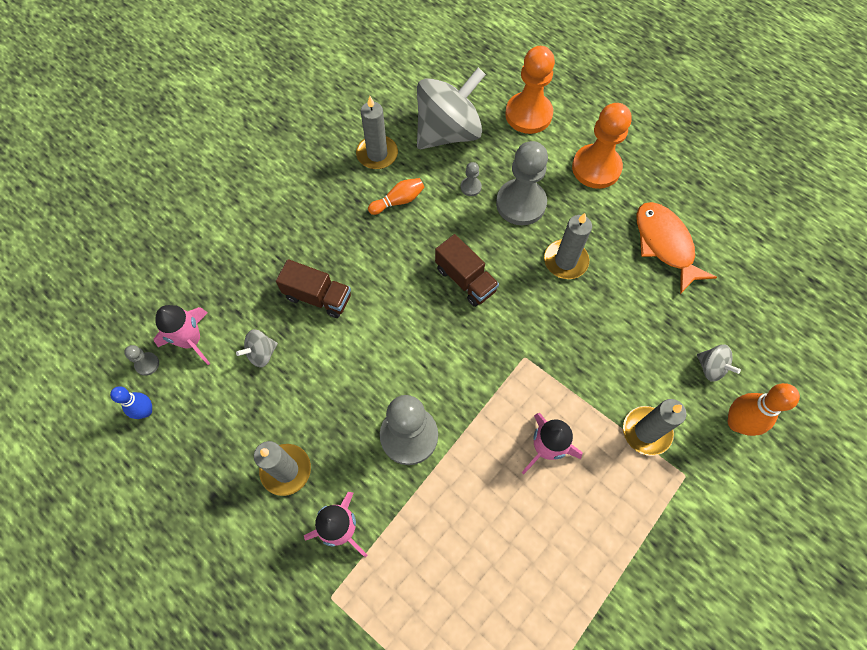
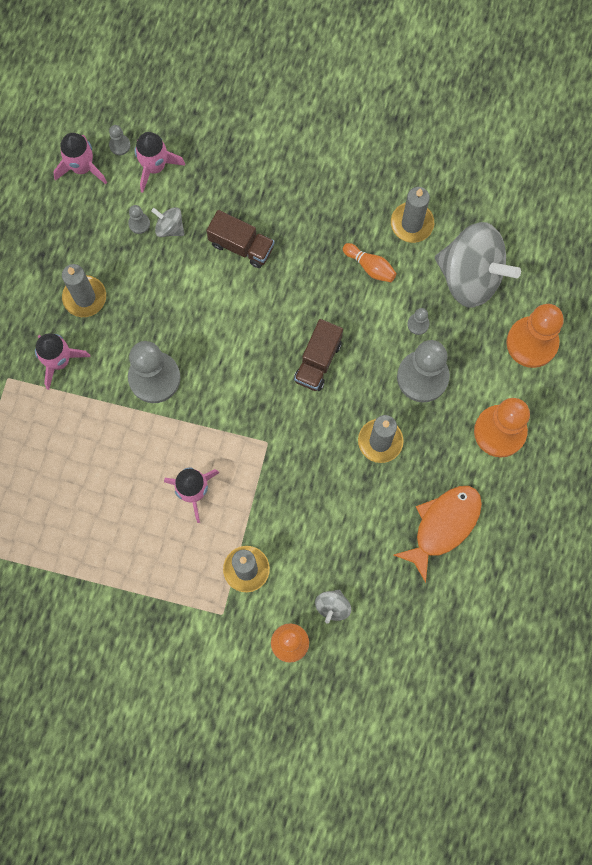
camera: 65 degrees right, 10 degrees up
(146, 411) = (82, 167): blue bowling pin -> pink rocket
(240, 380) = (139, 223): none -> grey pawn
(318, 297) = (241, 246): brown truck -> brown truck turned 60 degrees counterclockwise

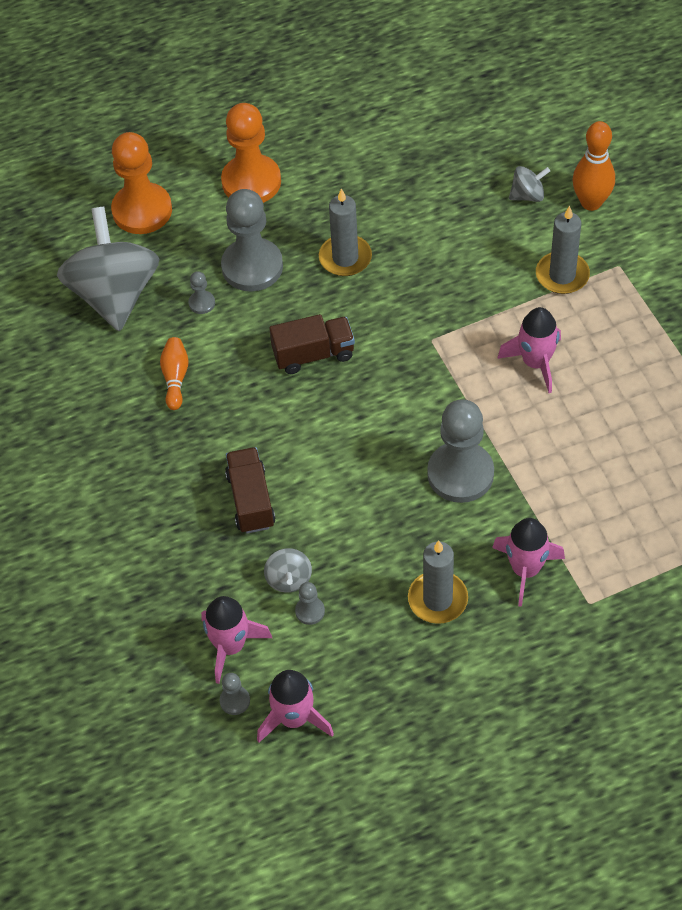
camera: 125 degrees left, 20 degrees down
(412, 223) = (98, 375): grey candle -> none
(443, 526) = (378, 167): orange fish -> none

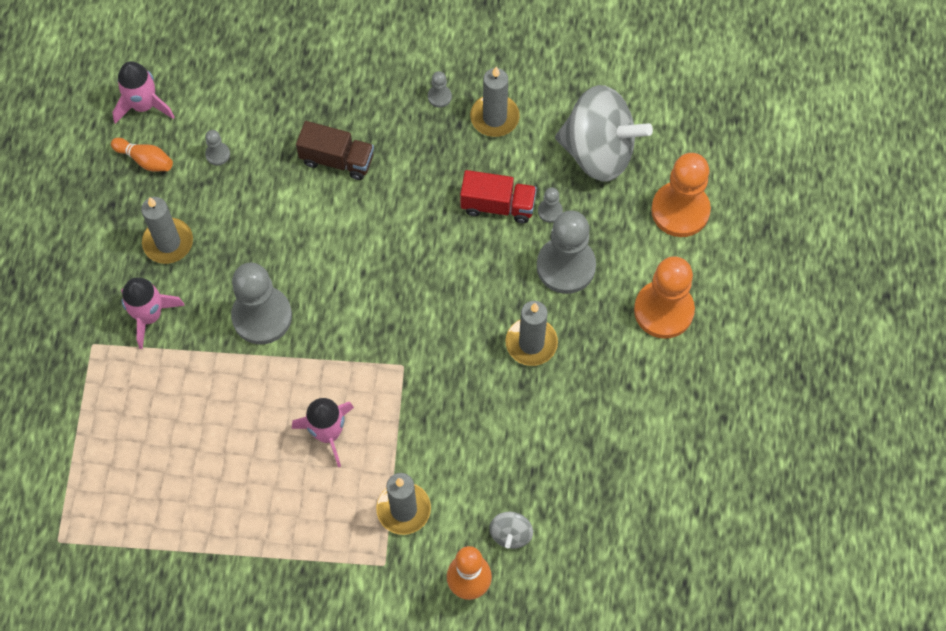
camera: 115 degrees right, 10 degrees up
(123, 392) = (494, 117): none -> grey candle
(175, 378) = (485, 159): orange bowling pin -> orange bowling pin (145, 160)
(220, 345) = (498, 205): none -> red truck
(231, 646) = (226, 92): pink rocket -> none
(235, 701) = (182, 76): grey pawn -> grey pawn (439, 97)
(289, 579) = (253, 153): grey spinning top -> none
(313, 354) = (445, 268): brown truck -> none

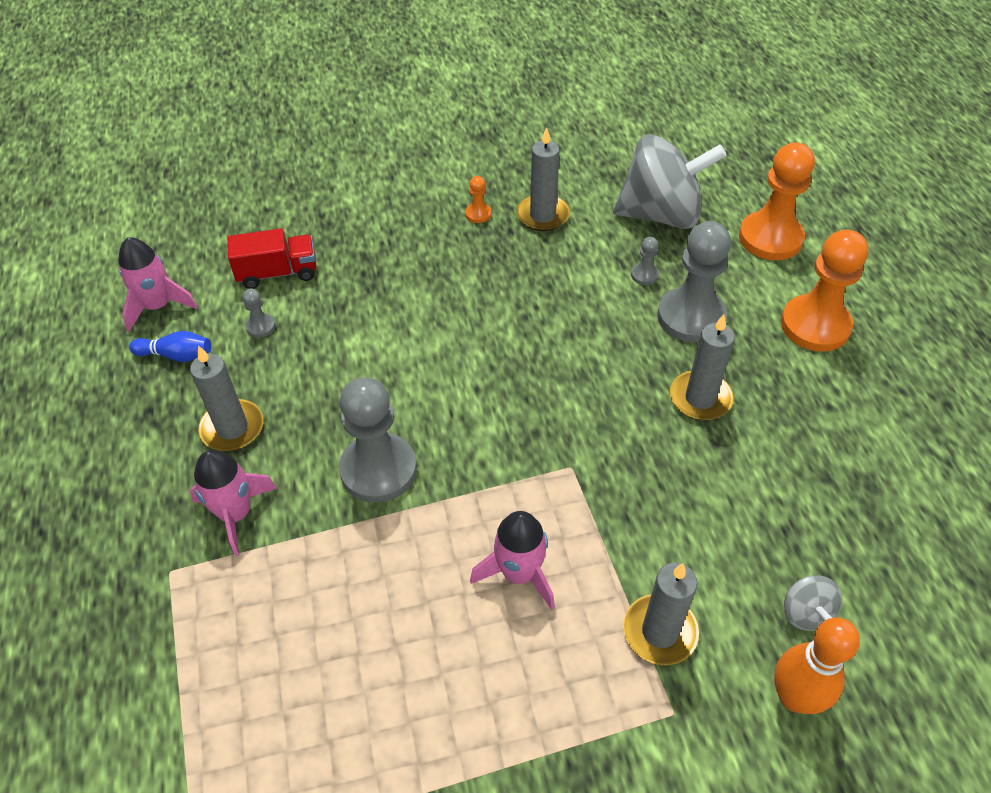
camera: 20 degrees left, 15 degrees down
(145, 160) = (177, 355): orange bowling pin -> blue bowling pin
(337, 160) = (397, 294): brown truck -> none
(439, 97) = (478, 214): grey pawn -> orange pawn
(498, 205) = (588, 285): red truck -> red truck (277, 273)

